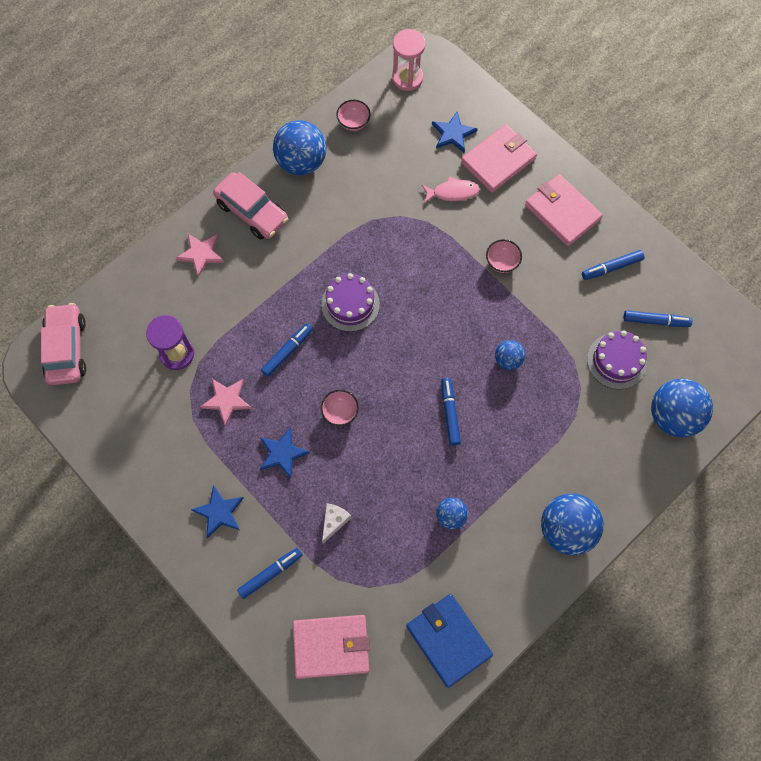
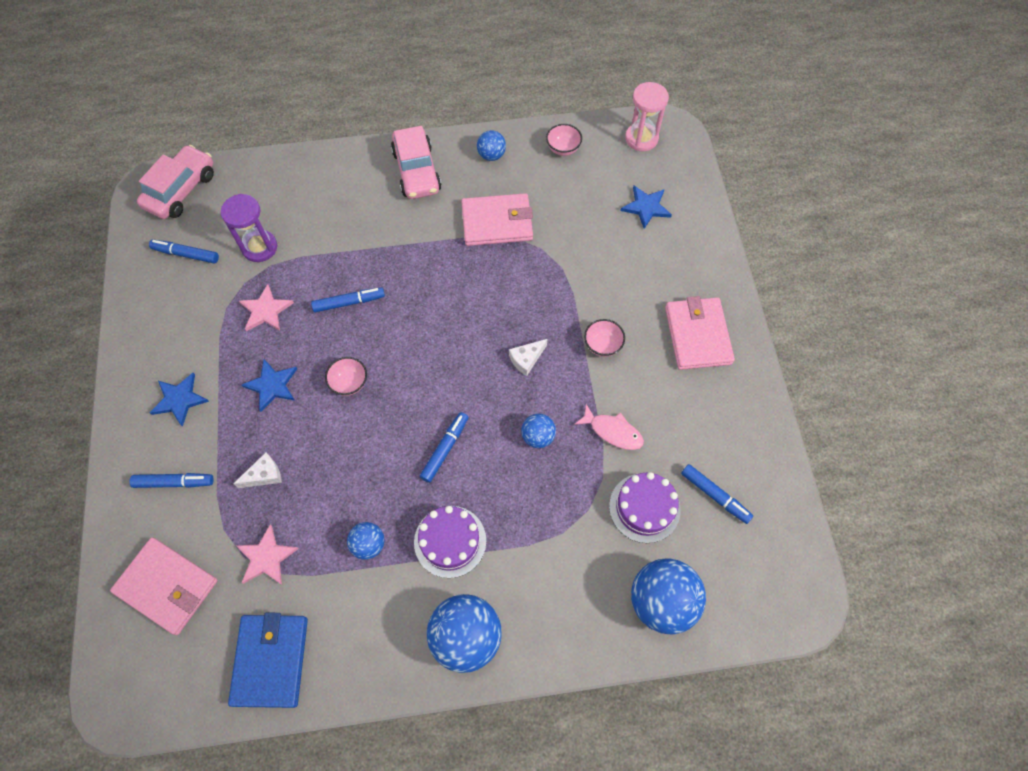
camera: 35 degrees right, 5 degrees down
(201, 254) = (347, 180): pink star -> pink star (266, 557)
(301, 162) = (491, 155): blue ball -> blue ball, size x0.53
(350, 304) = (435, 296): purple cake -> purple cake (450, 541)
(452, 192) = (605, 257): pink fish -> pink fish (613, 431)
(456, 308) = (526, 359): none -> white cheese
(498, 160) = (671, 254): pink wallet -> pink wallet (497, 222)
(612, 267) = (708, 416): blue marker -> blue marker (186, 254)

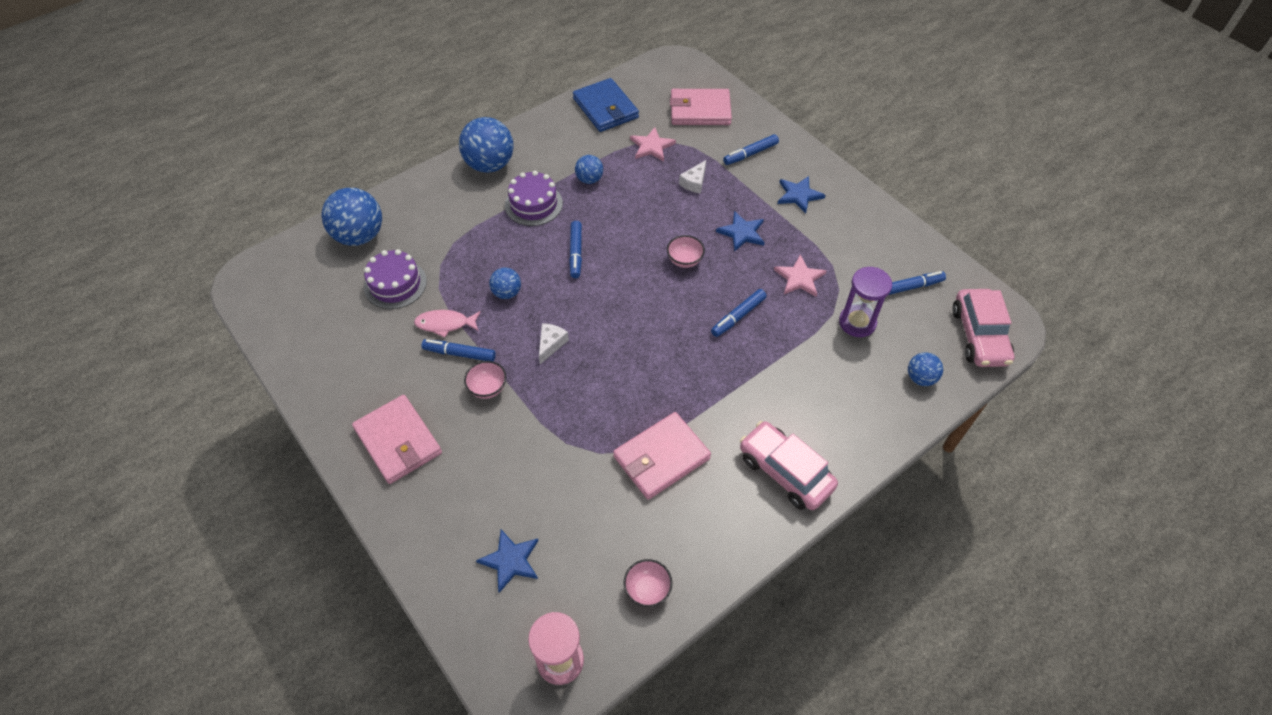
camera: 150 degrees right, 10 degrees down
(491, 155) = (722, 535): blue ball -> blue ball (920, 378)
(714, 495) = (339, 317): blue marker -> blue marker (460, 354)

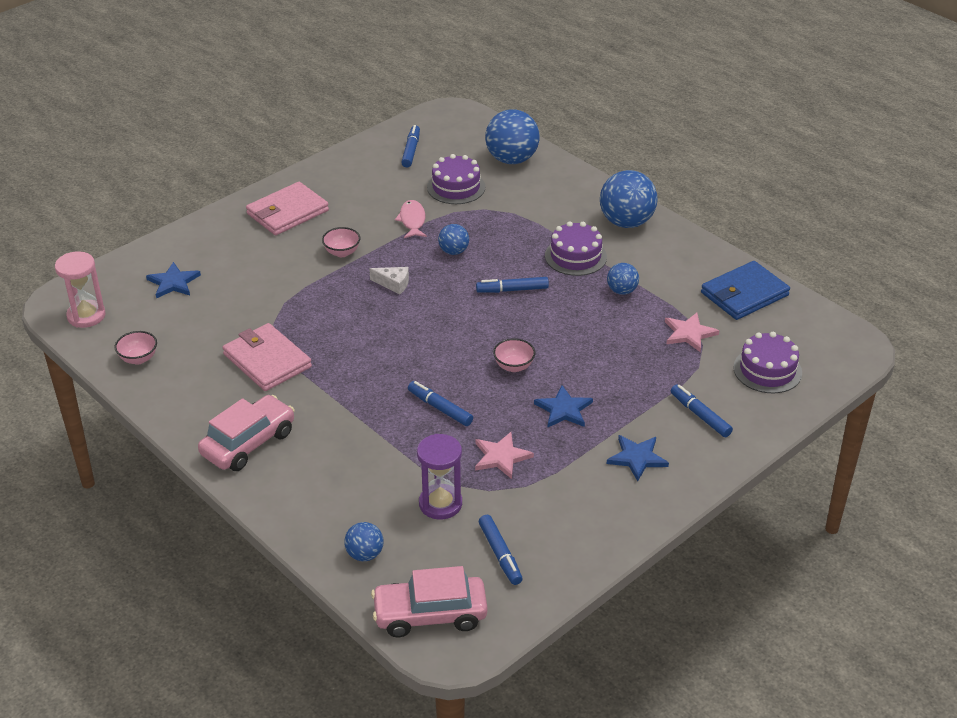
camera: 85 degrees right, 15 degrees down
(460, 354) = (379, 233): blue marker -> blue marker (411, 151)
(694, 182) = (637, 369): white cheese -> none
(700, 110) = (767, 370): pink wallet -> purple cake

